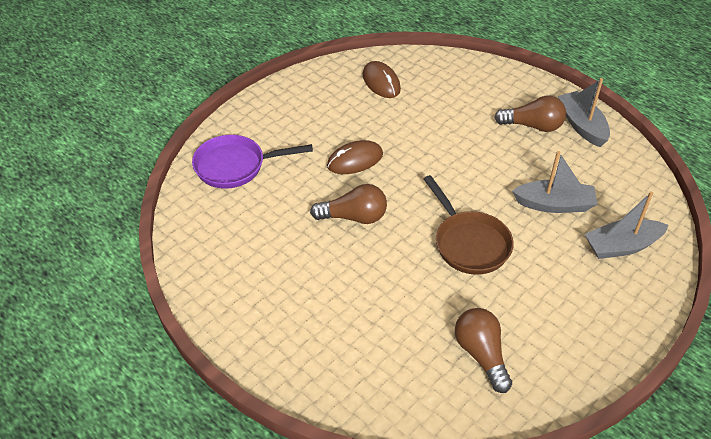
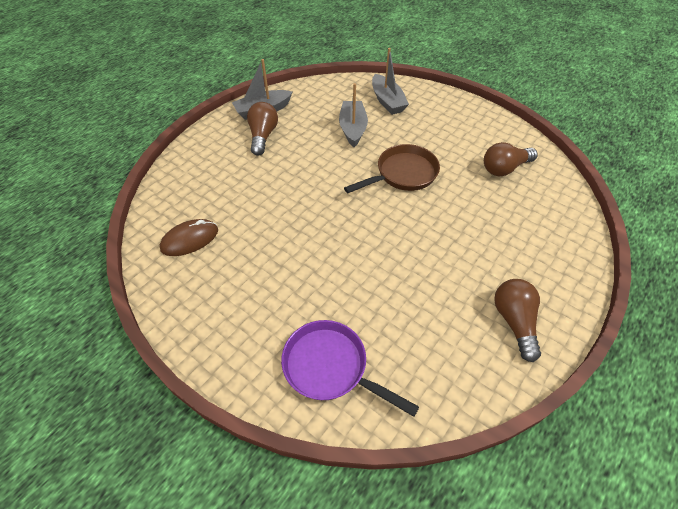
camera: 95 degrees left, 5 degrees up
(235, 166) = (330, 367): purple pan -> purple pan turned 135 degrees clockwise
(354, 217) = (389, 249): brown light bulb -> brown light bulb (514, 321)
(355, 160) = (312, 254): brown mouse -> none

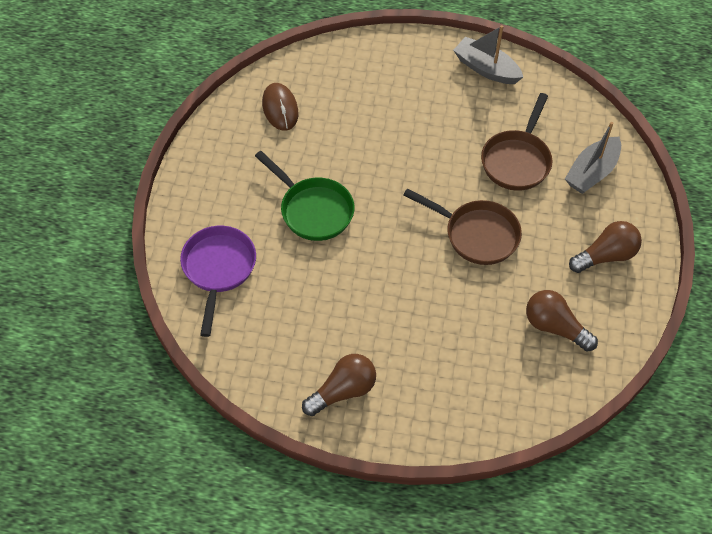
camera: 60 degrees right, 5 degrees up
(190, 239) = (280, 108): brown mouse -> brown mouse turned 45 degrees clockwise
(263, 136) = (446, 89): brown light bulb -> brown light bulb (606, 256)
(313, 262) = (313, 210): none -> green pan
(353, 129) = (517, 160): grey boat -> brown pan

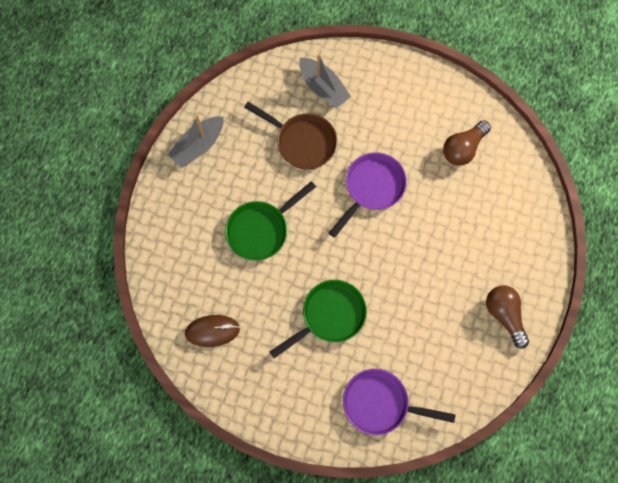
camera: 80 degrees left, 15 degrees up
(401, 135) = (261, 230): none -> green pan
(477, 234) = (372, 188): brown pan -> purple pan
(606, 256) = (404, 97): brown light bulb -> none

